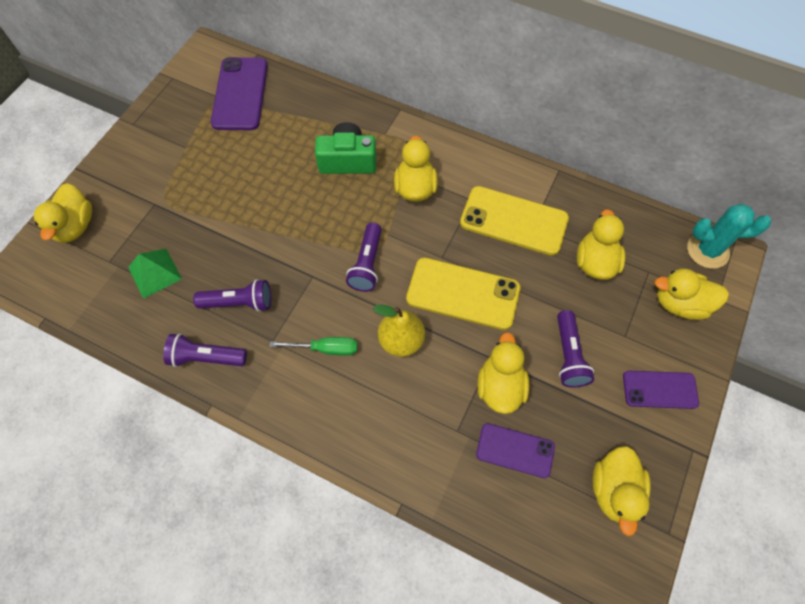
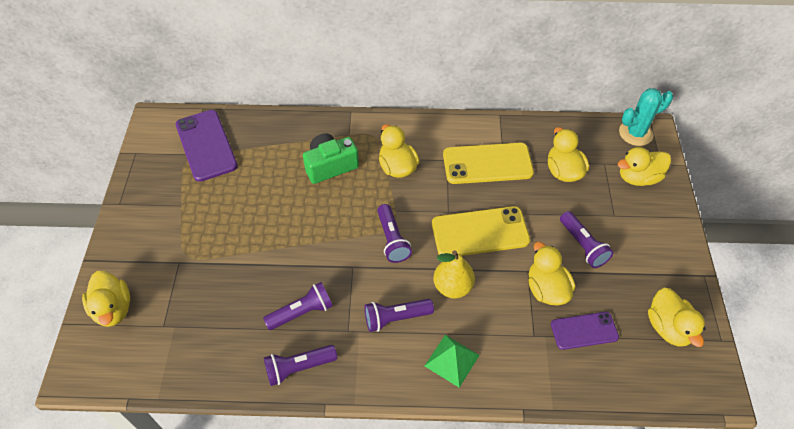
camera: 25 degrees left, 10 degrees down
(154, 273) = (212, 318): green pyramid -> green pyramid (452, 360)
(325, 348) = (396, 318): green screwdriver -> purple flashlight
(660, 390) = (659, 243): purple phone -> none

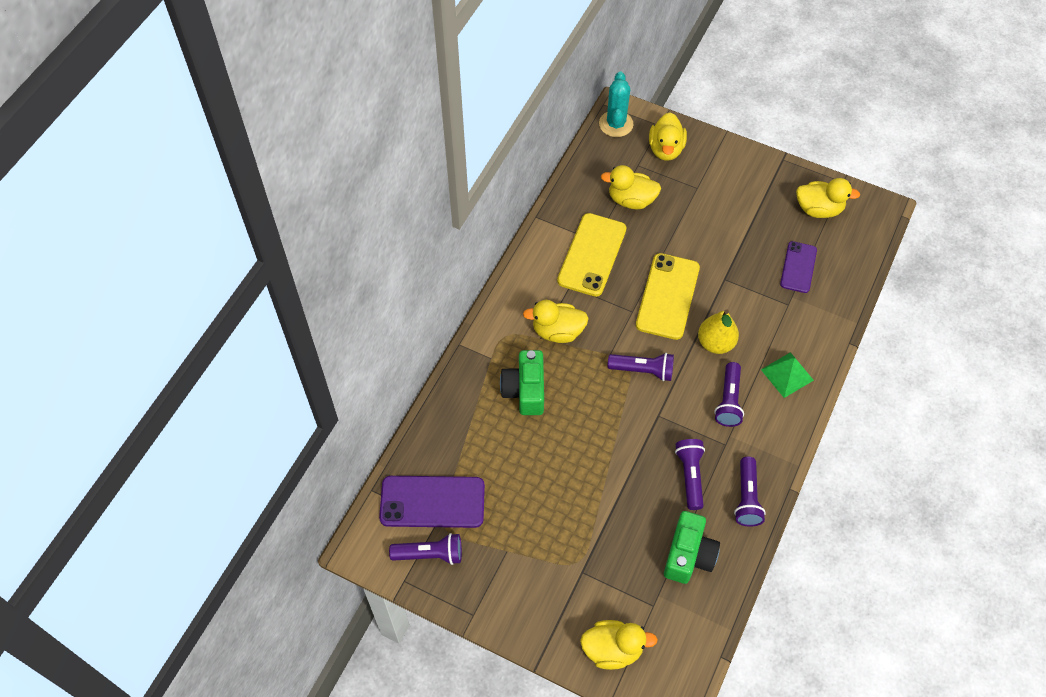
camera: 65 degrees left, 5 degrees up
(221, 337) = (688, 555): none -> green camera
(546, 289) = (748, 274): yellow duck -> none
(583, 245) = (717, 226): purple flashlight -> purple flashlight (430, 554)

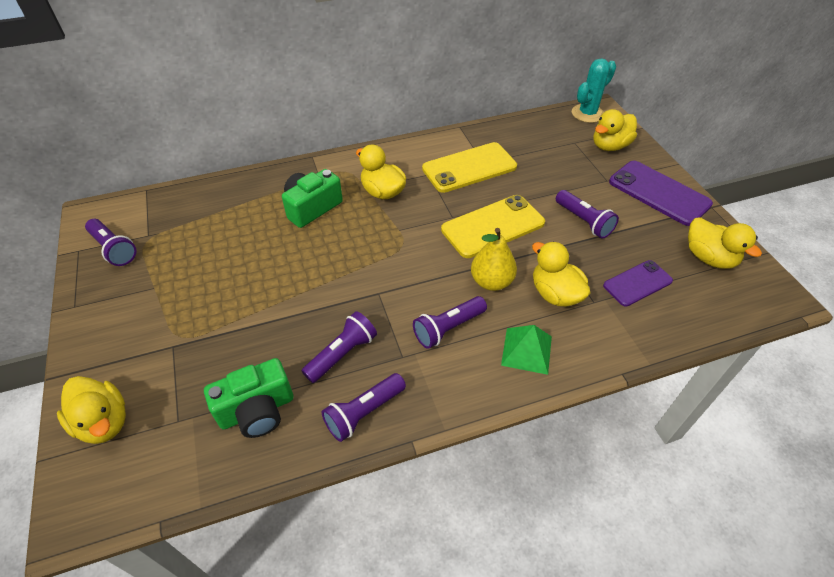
camera: 45 degrees right, 10 degrees down
(432, 502) = (163, 223): purple phone -> purple phone (658, 193)
(631, 200) = (542, 157): yellow duck -> yellow duck (555, 294)
(643, 370) = (408, 256): purple flashlight -> purple flashlight (584, 221)

